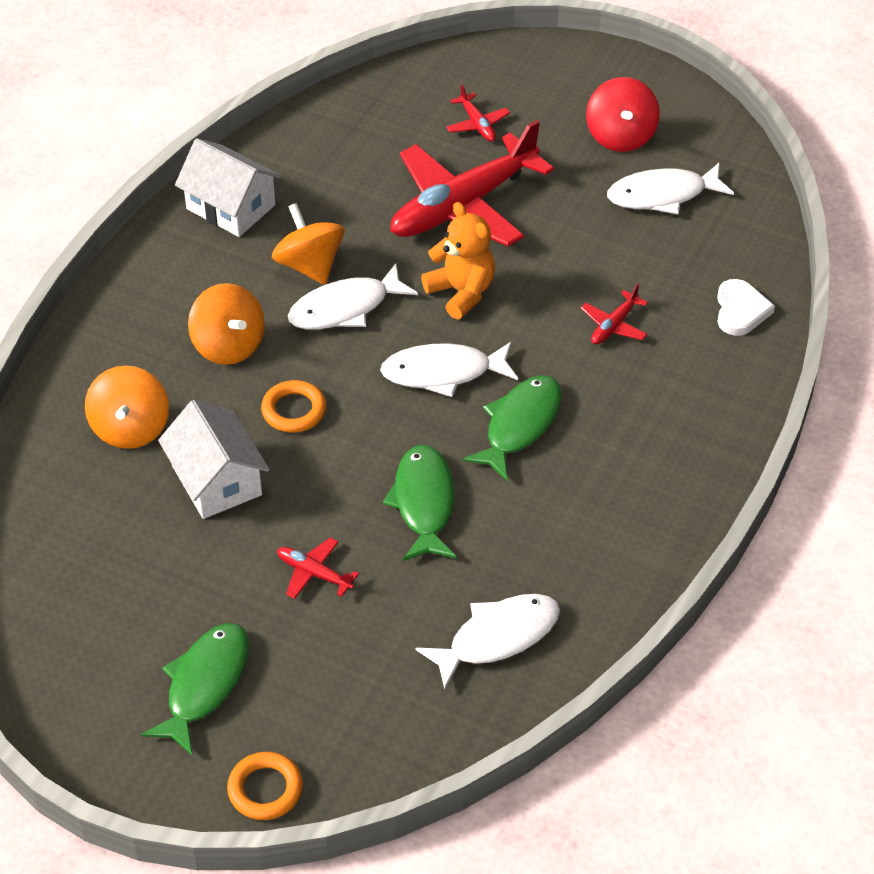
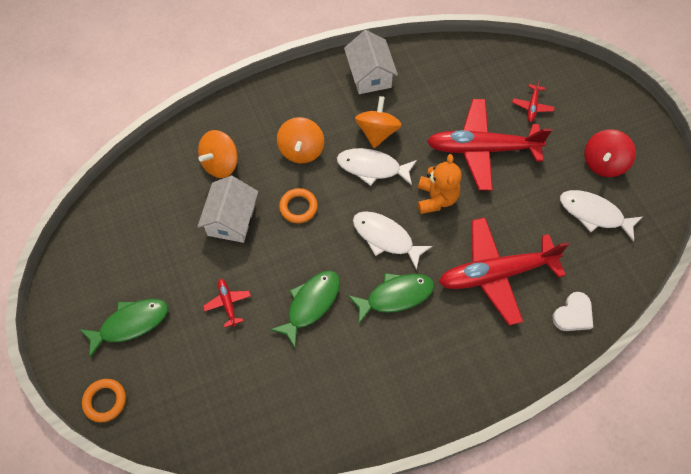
camera: 40 degrees right, 15 degrees up
(497, 638) = (276, 408): white fish -> none
(614, 325) = (496, 273): red plane -> red plane, size x2.44

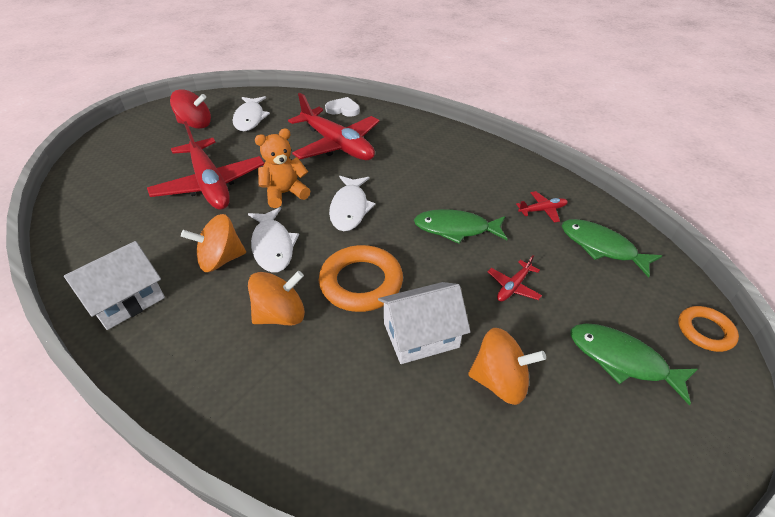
camera: 120 degrees left, 20 degrees down
(221, 164) = (351, 393): orange spinning top -> orange spinning top (500, 381)
(298, 207) = (361, 282): orange ring -> orange ring, size x1.72
(395, 296) = (401, 185): green fish -> green fish (601, 247)
(532, 106) = (142, 170): red plane -> red plane (542, 210)

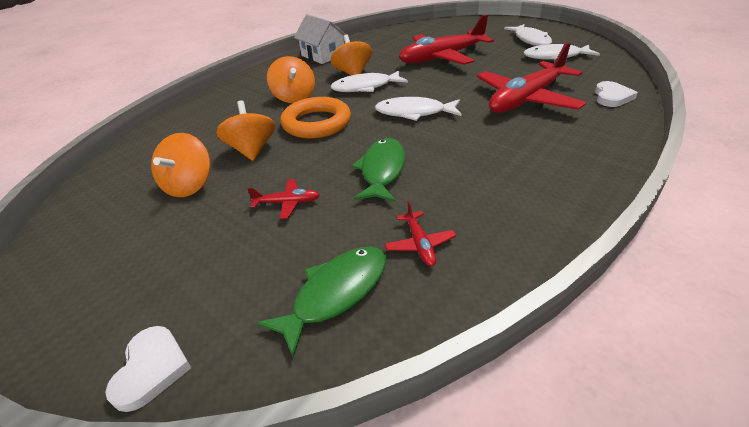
camera: 95 degrees right, 5 degrees down
(195, 124) = (530, 40): red spinning top -> white fish
(285, 193) = (433, 84): orange teddy bear -> none
(421, 335) = (252, 150): white house -> orange spinning top
(513, 286) = (287, 203): red plane -> red plane turned 135 degrees clockwise
(622, 360) = (163, 267): green fish -> none
(705, 331) = (151, 369): orange ring -> white heart

